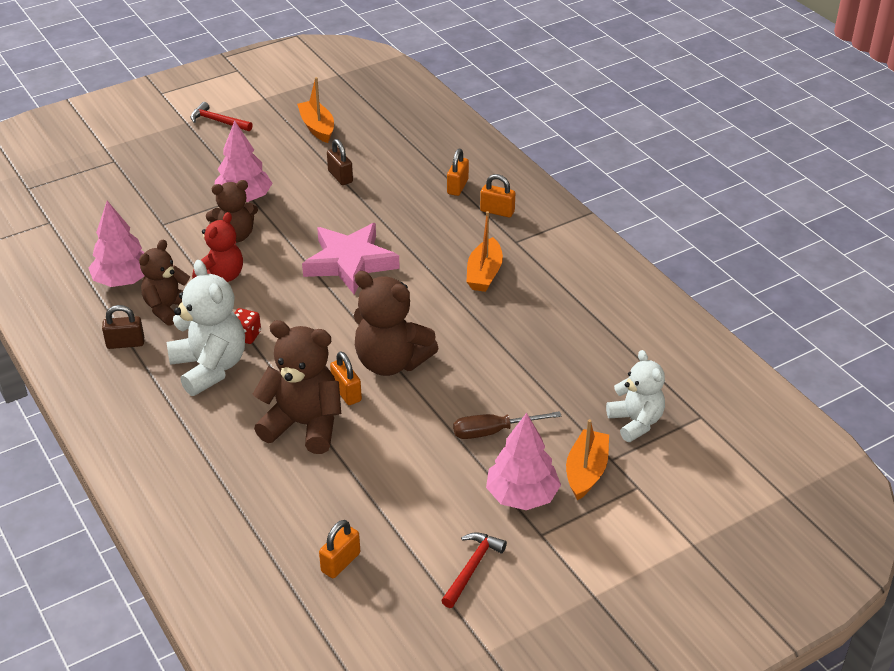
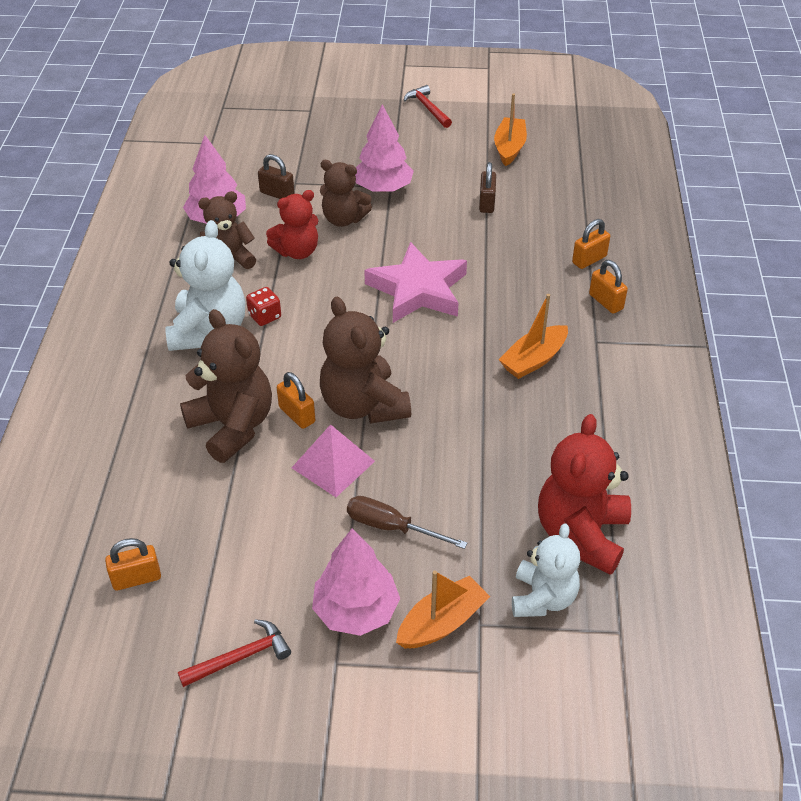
camera: 35 degrees right, 5 degrees up
(125, 343) = (166, 276): brown padlock -> brown padlock (277, 194)
(346, 392) = (297, 415): orange padlock -> orange padlock turned 45 degrees counterclockwise
(409, 412) = (333, 464): none -> pink pyramid
(623, 371) = (581, 534): none -> red teddy bear

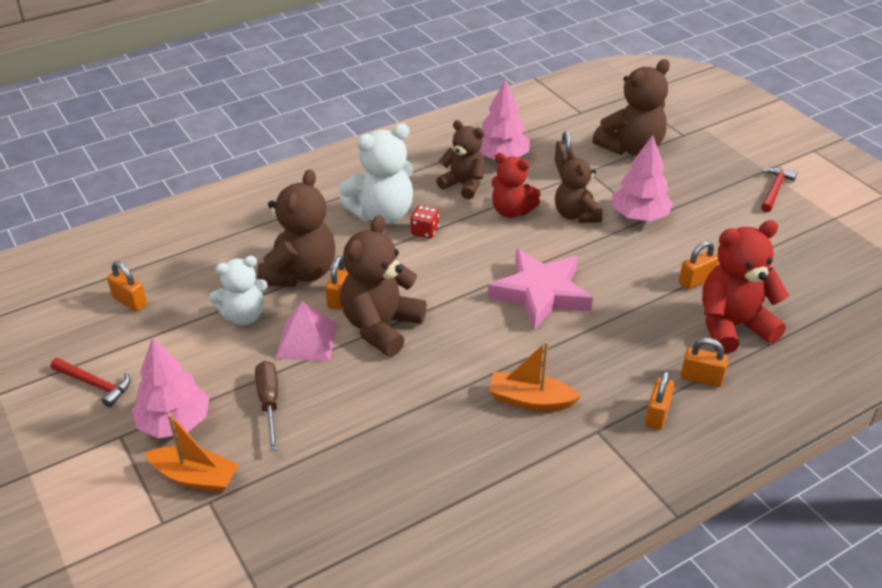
camera: 55 degrees right, 5 degrees down
(293, 144) = (631, 148): none -> brown teddy bear
(487, 203) = (696, 281): brown padlock -> orange padlock
(509, 148) = (789, 259): orange boat -> none
(543, 598) = (262, 529): white teddy bear -> white teddy bear (244, 316)
(581, 534) = (352, 524): red teddy bear -> red teddy bear (732, 326)

